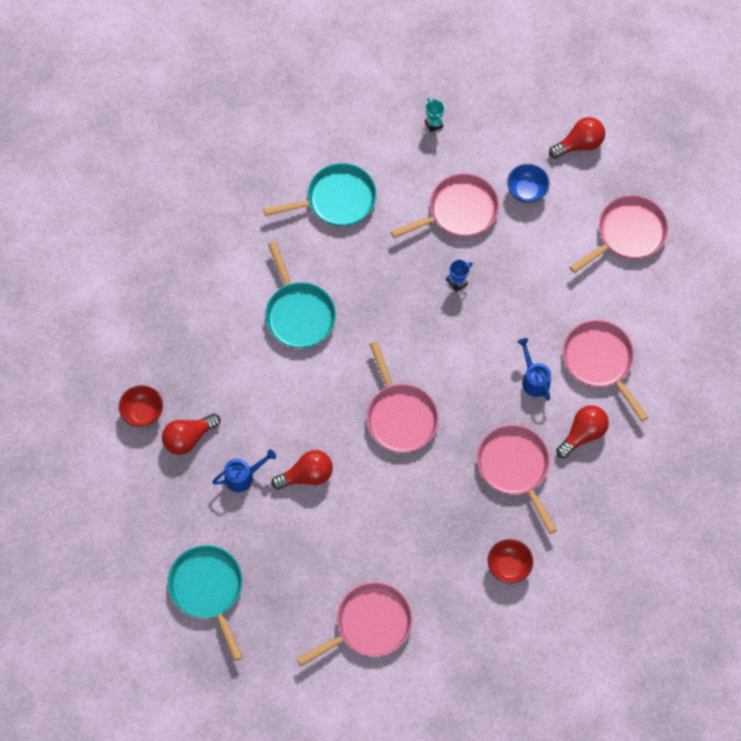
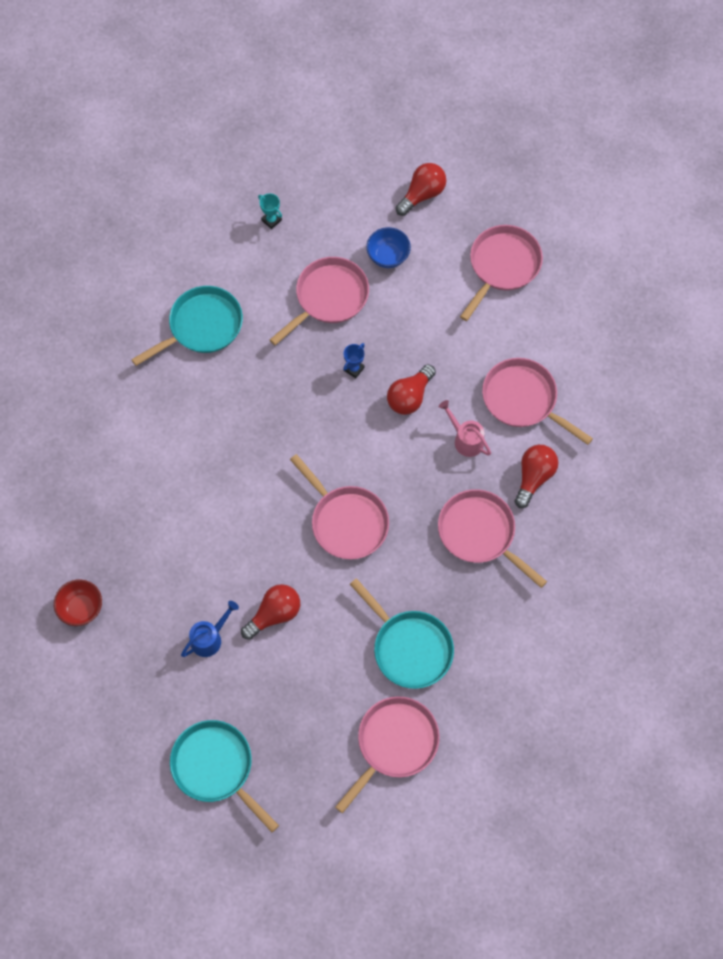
camera: 20 degrees left, 0 degrees up
(188, 438) = (138, 618): red light bulb -> red light bulb (410, 396)
(298, 313) = (205, 453): turquoise pan -> turquoise pan (409, 647)
(508, 566) = (511, 634): red bowl -> none
(533, 379) = (465, 439): blue watering can -> pink watering can

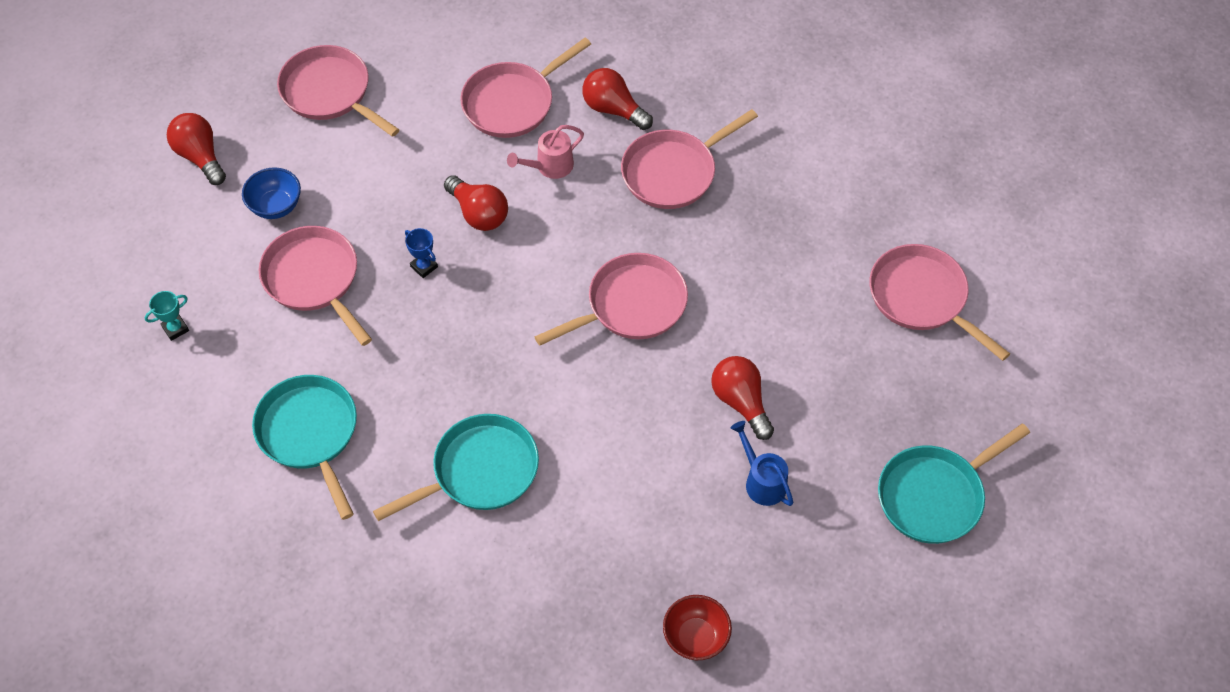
camera: 80 degrees left, 10 degrees down
(409, 647) = (804, 265): turquoise pan -> turquoise pan (479, 471)

